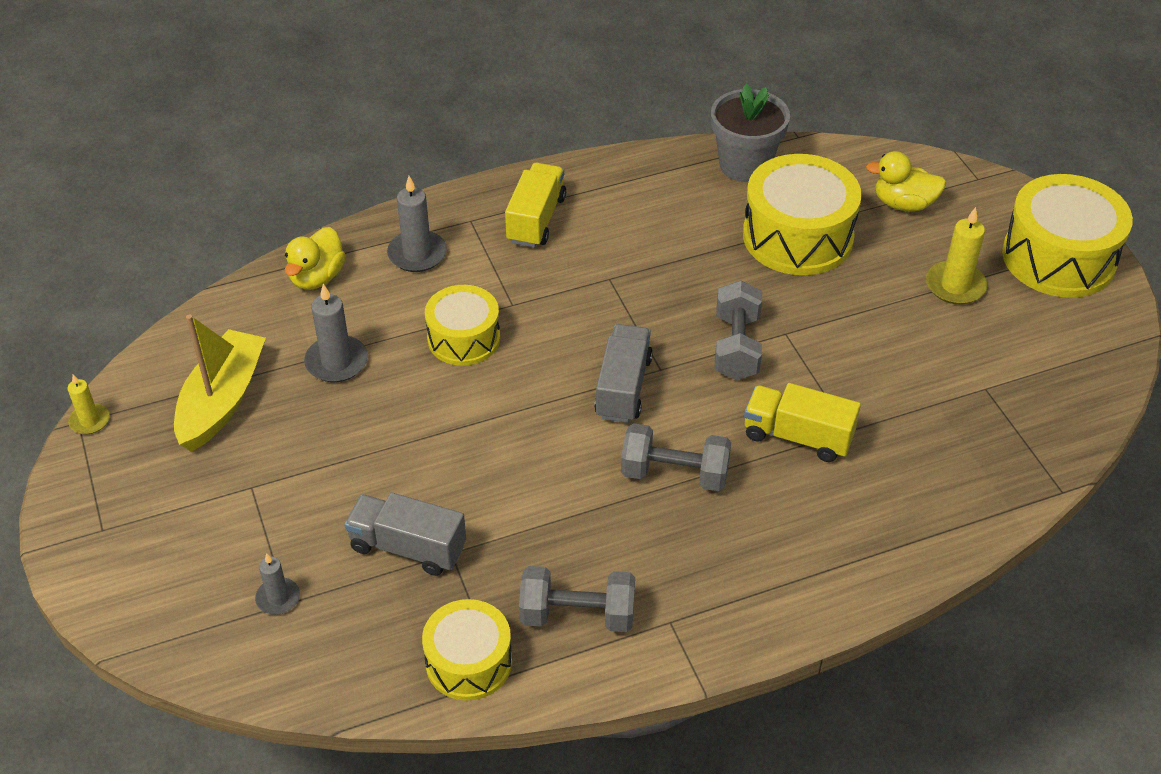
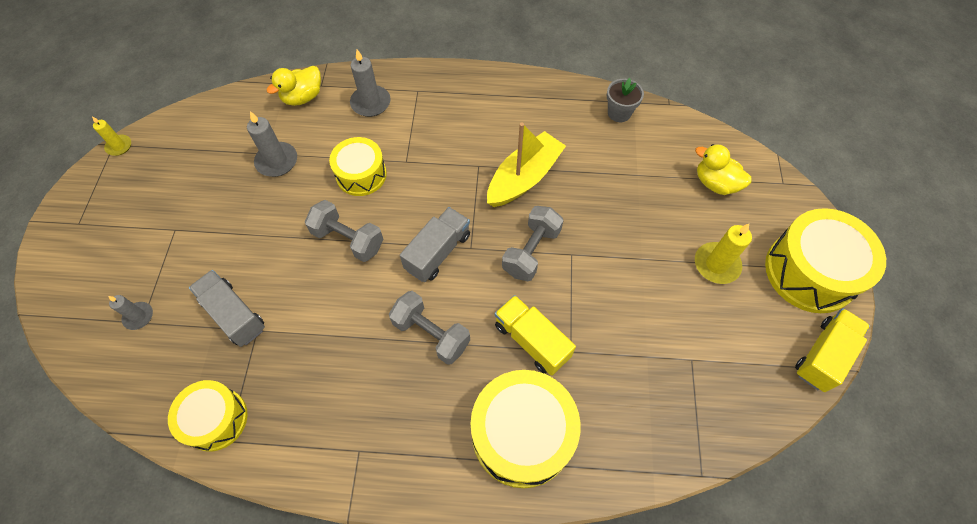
camera: 25 degrees right, 15 degrees up
(222, 401) = (196, 162): yellow boat -> yellow boat (524, 178)
(536, 219) = (458, 105): yellow truck -> yellow truck (823, 355)
(577, 615) = (303, 416): grey dumbbell -> grey dumbbell (348, 239)
(745, 165) = (619, 113): grey flower pot -> grey flower pot, size x0.63
(797, 236) = (624, 181): yellow drum -> yellow drum (522, 434)

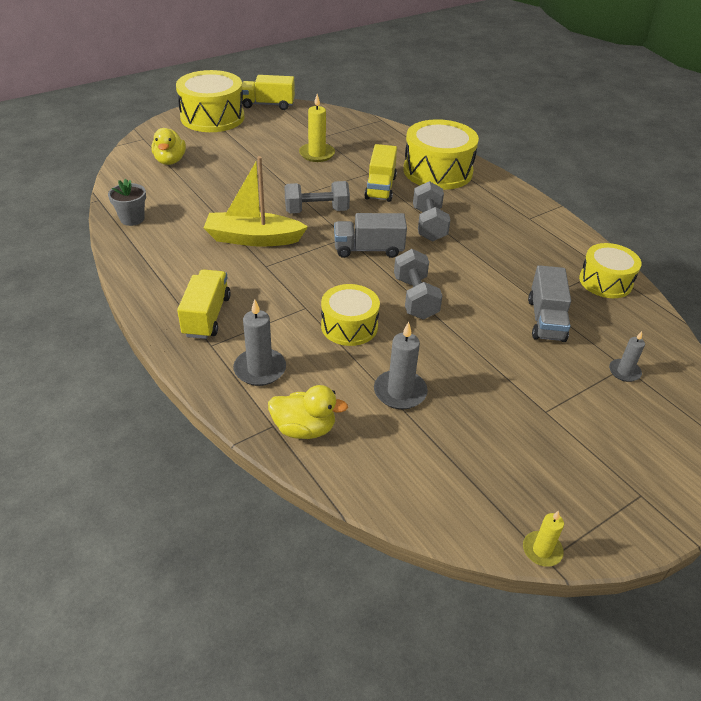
camera: 130 degrees left, 20 degrees down
(449, 102) = (206, 316): none -> yellow truck
(716, 264) = (242, 145): yellow candle -> yellow candle (317, 154)

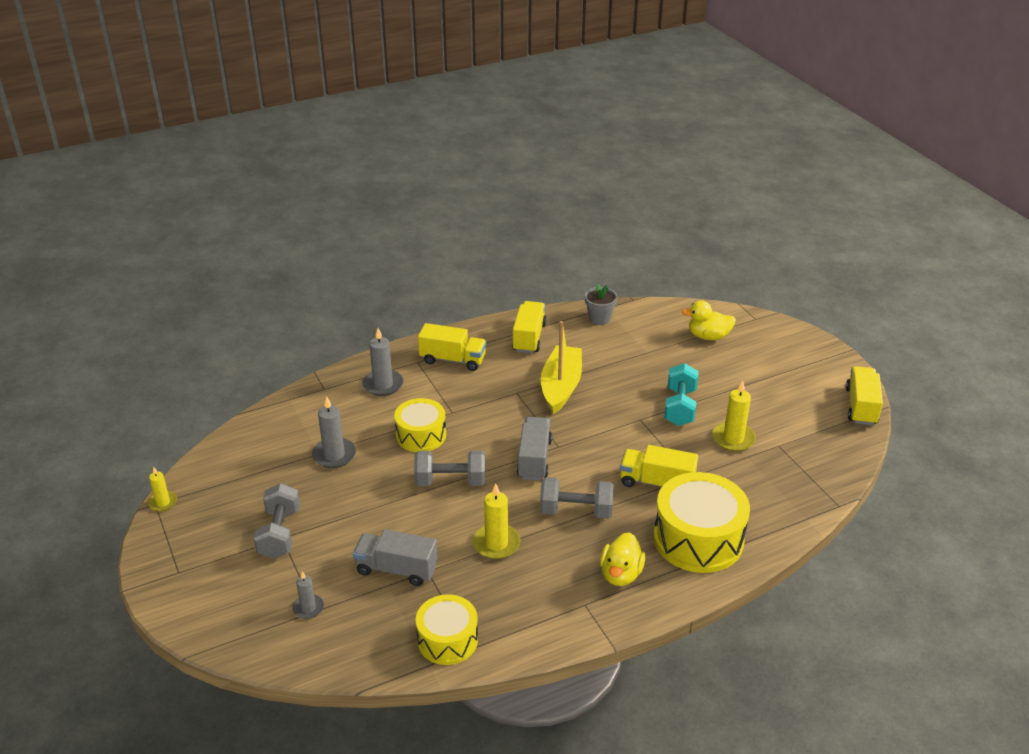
camera: 100 degrees right, 5 degrees down
(164, 263) = (529, 337): none -> yellow truck
(212, 117) = (815, 363): yellow drum -> none
(278, 176) = (679, 407): none -> turquoise dumbbell
(304, 429) = (315, 403): yellow duck -> yellow duck (621, 574)
(316, 211) = (608, 430): grey dumbbell -> grey dumbbell (280, 534)
(486, 264) = (496, 543): none -> yellow candle

